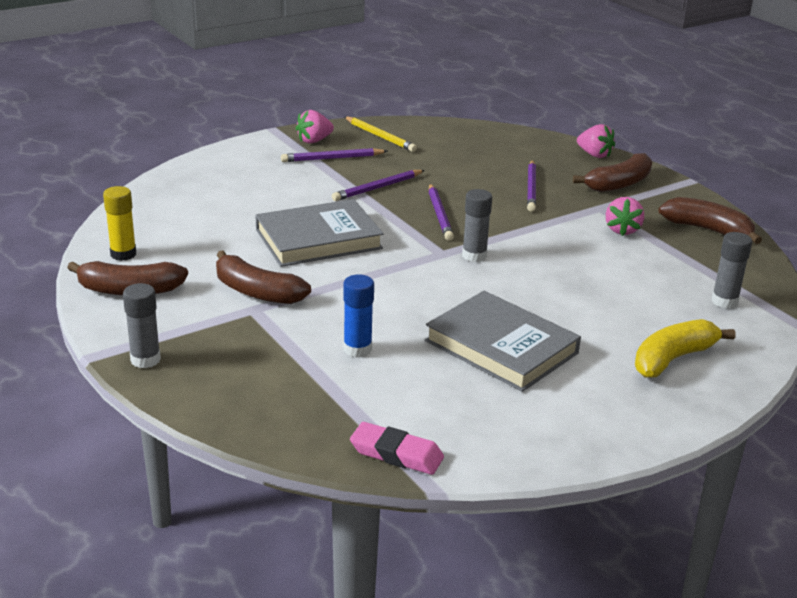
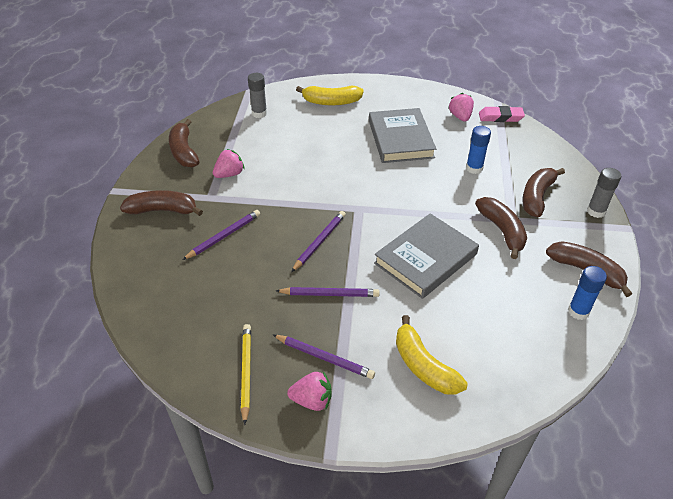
camera: 140 degrees left, 15 degrees up
(123, 254) = (578, 311): yellow glue stick -> blue glue stick
(240, 346) = (537, 197): none -> brown banana
(247, 178) = (423, 366): none -> yellow banana
(318, 239) = (426, 259): grey book -> grey book turned 60 degrees counterclockwise
(396, 454) = (500, 117): pink eraser -> pink eraser turned 60 degrees counterclockwise
(474, 256) = (342, 197): grey glue stick -> none
(594, 155) = (123, 248): pink strawberry -> pink strawberry (460, 117)

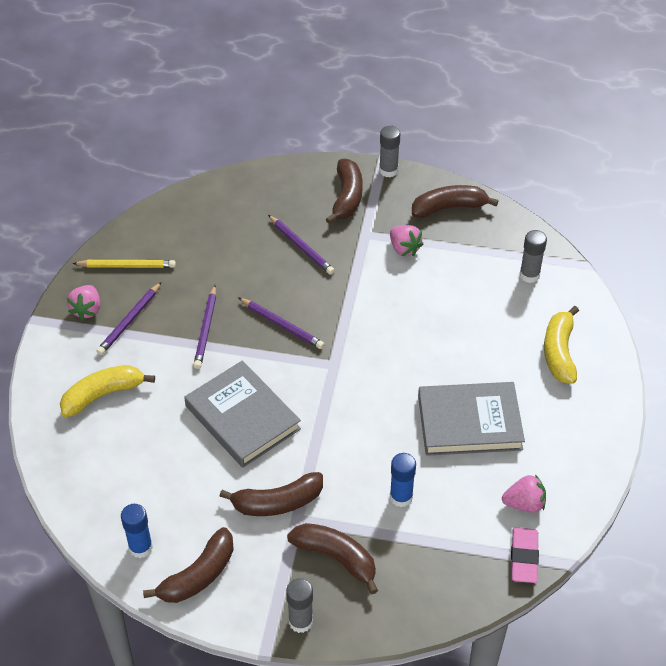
camera: 95 degrees right, 5 degrees up
(132, 186) = (388, 170): none -> grey glue stick

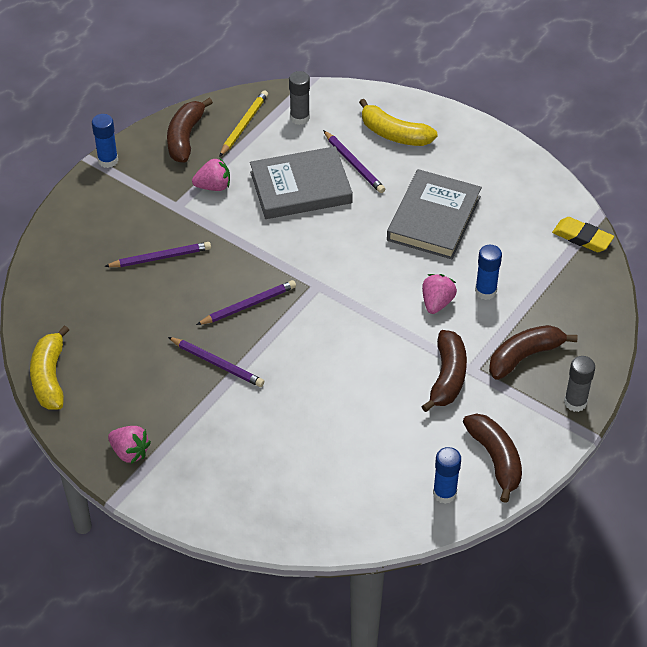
camera: 65 degrees left, 0 degrees up
(103, 395) = (249, 470): yellow banana -> yellow banana (50, 377)
(127, 266) = (92, 401): yellow pencil -> yellow pencil (244, 125)
(129, 321) = (167, 421): purple pencil -> purple pencil (354, 164)
(242, 417) = (340, 371): grey book -> grey book (301, 187)
(347, 197) = (121, 202): brown banana -> none
(388, 170) = (108, 160): grey glue stick -> blue glue stick
(524, 504) = (532, 217): pink strawberry -> pink strawberry (437, 302)
(524, 557) = (582, 238): pink eraser -> yellow eraser

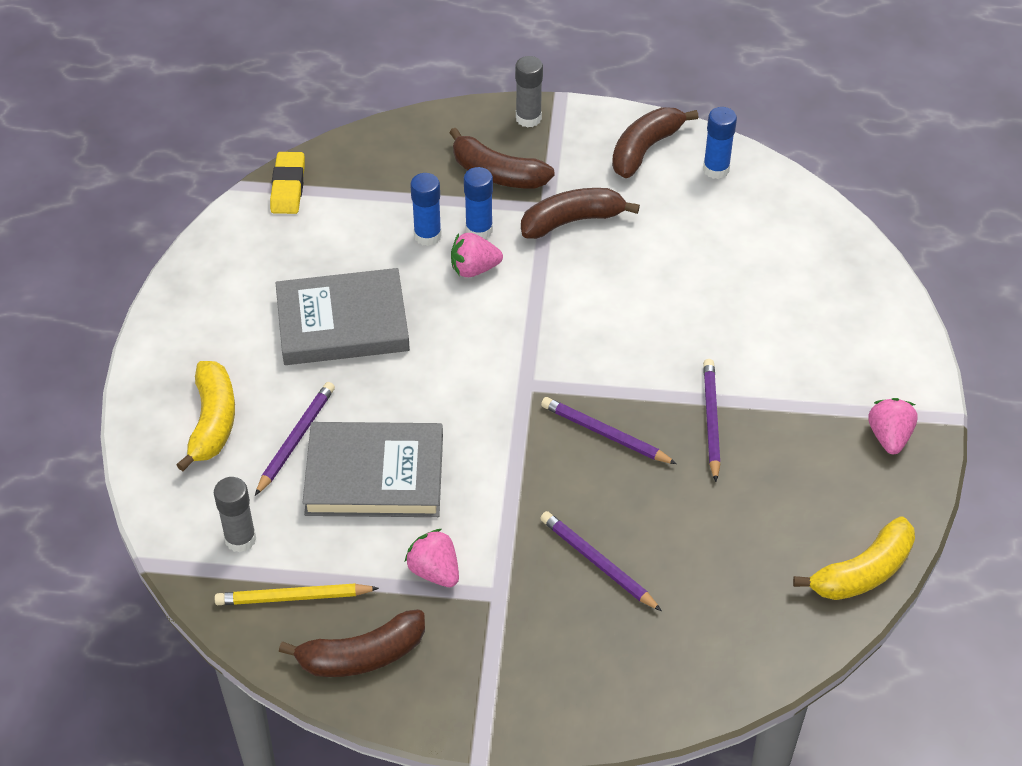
camera: 120 degrees left, 0 degrees up
(108, 160) = (468, 728): blue glue stick -> blue glue stick (479, 230)
(301, 187) = (374, 475): grey book -> grey book turned 45 degrees counterclockwise

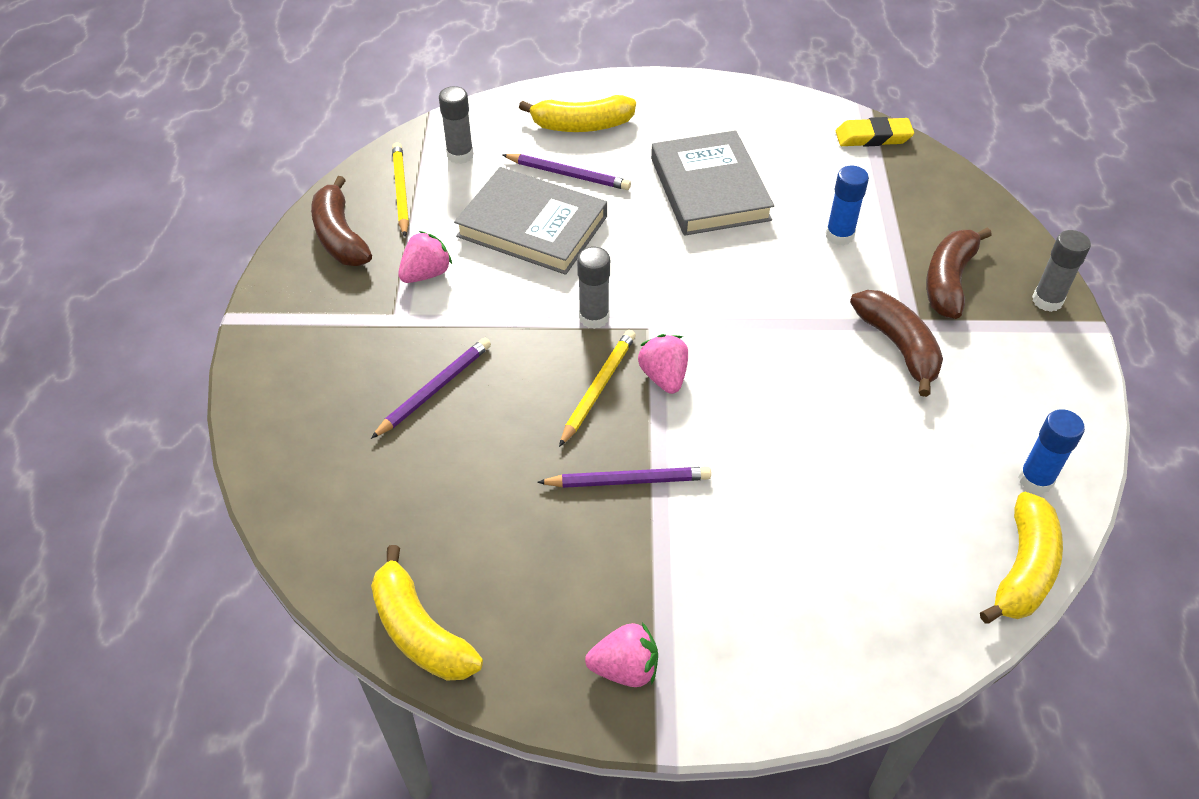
camera: 85 degrees right, 0 degrees up
(374, 475) = (532, 226): grey book -> grey book turned 60 degrees counterclockwise
(474, 269) = (803, 273): pink strawberry -> pink strawberry (664, 377)
(479, 230) = (860, 272): blue glue stick -> none
(514, 431) = (594, 317): none -> grey glue stick
(605, 434) = (598, 388): purple pencil -> yellow pencil
(645, 149) = (1042, 408): brown banana -> none
(796, 195) = (1023, 569): none -> yellow banana

